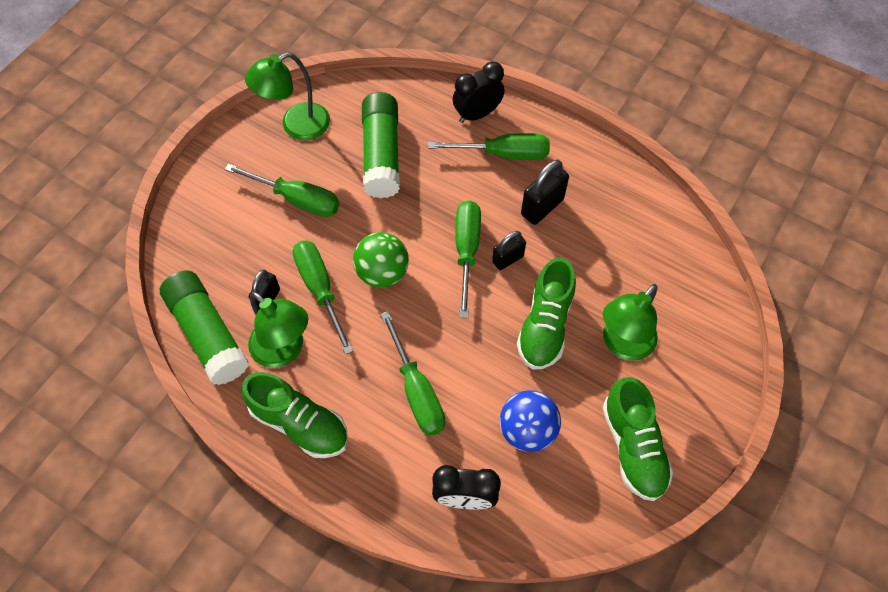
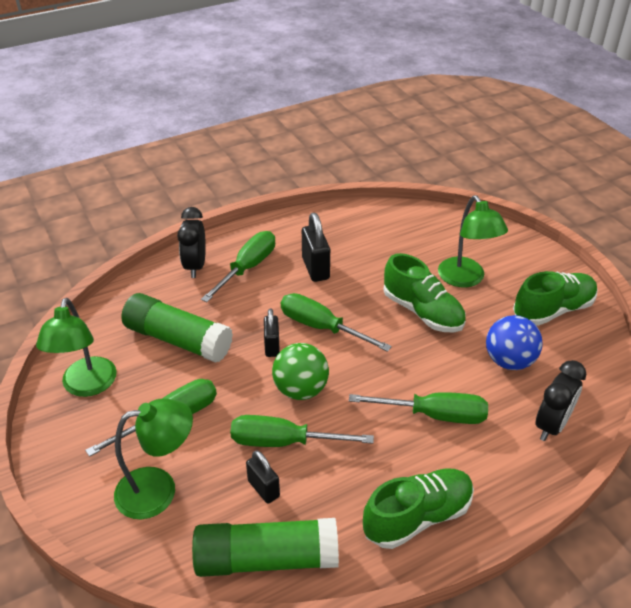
camera: 60 degrees left, 20 degrees down
(284, 351) = (331, 497): green lamp -> green lamp (159, 489)
(508, 259) = (347, 307): black padlock -> black padlock (272, 346)
(633, 447) = (553, 310): green shoe -> green shoe turned 45 degrees counterclockwise

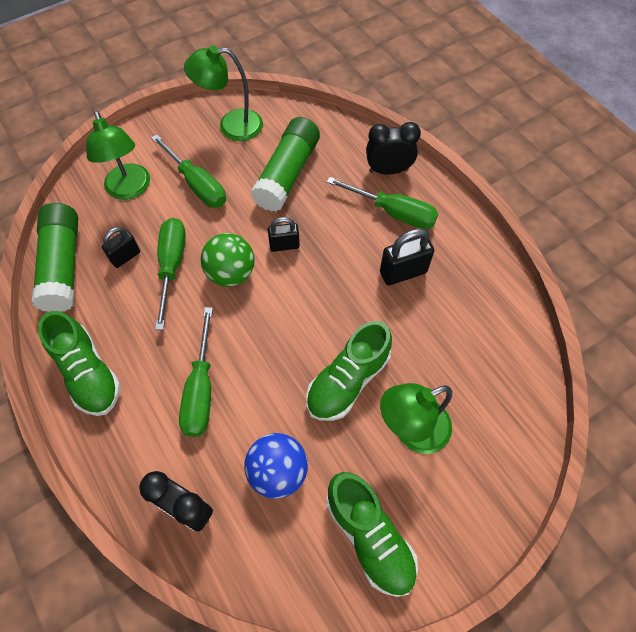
camera: 85 degrees right, 20 degrees up
(321, 327) = (314, 284): green screwdriver -> none

